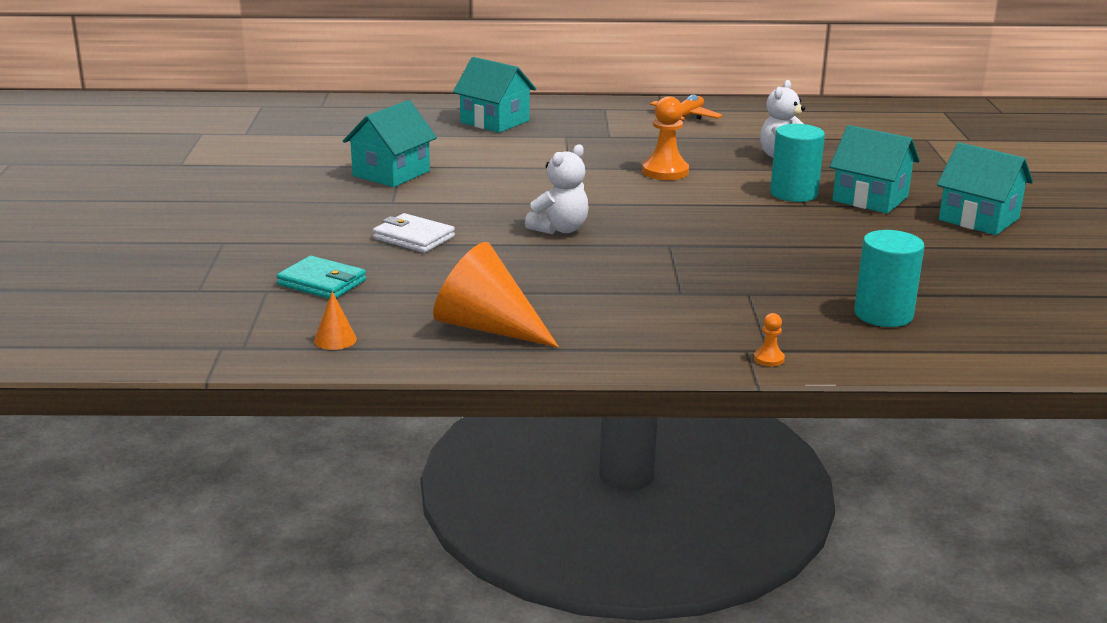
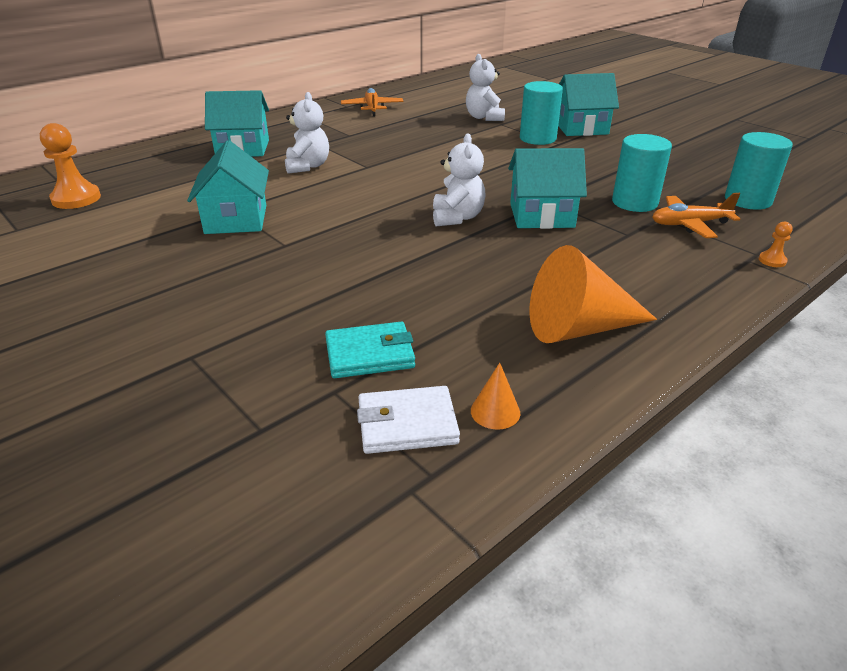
camera: 40 degrees left, 10 degrees up
(413, 237) = (365, 271): white wallet -> white wallet (407, 424)
(519, 152) = (307, 166): none -> white teddy bear
(665, 172) = (436, 149): orange pawn -> orange pawn (76, 199)
(753, 274) = (634, 202): none -> turquoise cylinder
(762, 308) = (689, 224): none -> orange plane
(979, 219) = (653, 122): turquoise house -> turquoise house (541, 215)

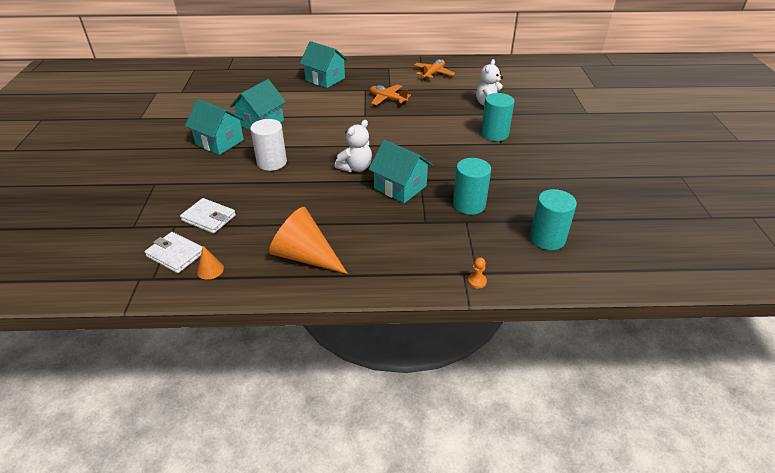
camera: 40 degrees right, 5 degrees up
(76, 199) = (220, 83): orange pawn -> none
(307, 166) = (337, 103): white teddy bear -> none
(338, 254) = (272, 162): none -> white cylinder
(369, 354) = (209, 218): turquoise wallet -> white wallet
(581, 128) = (539, 137): turquoise house -> turquoise house (219, 142)
(689, 224) = (473, 234): orange plane -> orange plane (387, 99)

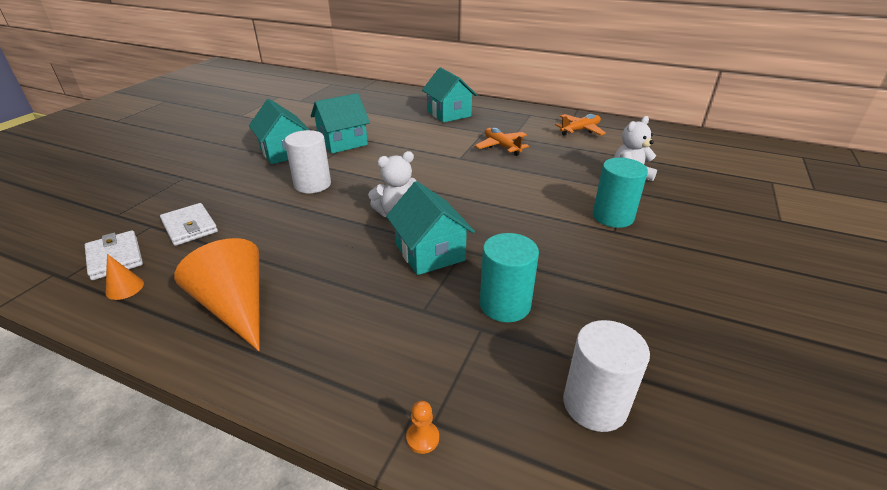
camera: 25 degrees right, 5 degrees down
(547, 238) = (595, 404): turquoise cylinder -> white cylinder

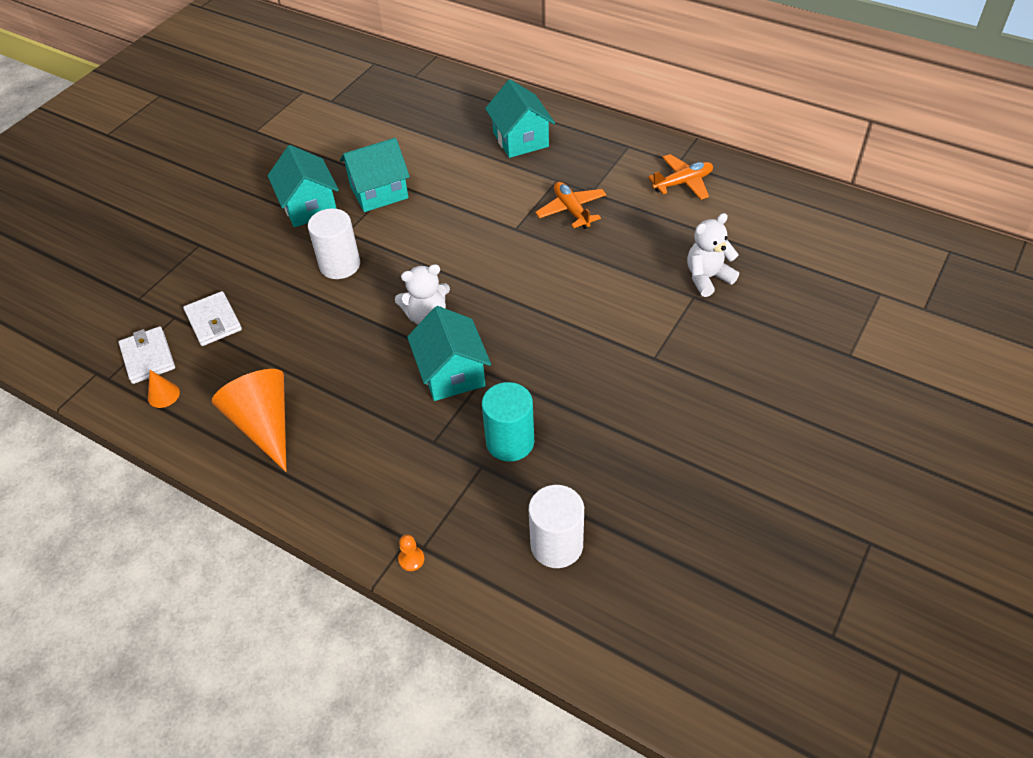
camera: 10 degrees right, 15 degrees up
(613, 217) = (661, 337): turquoise cylinder -> none

